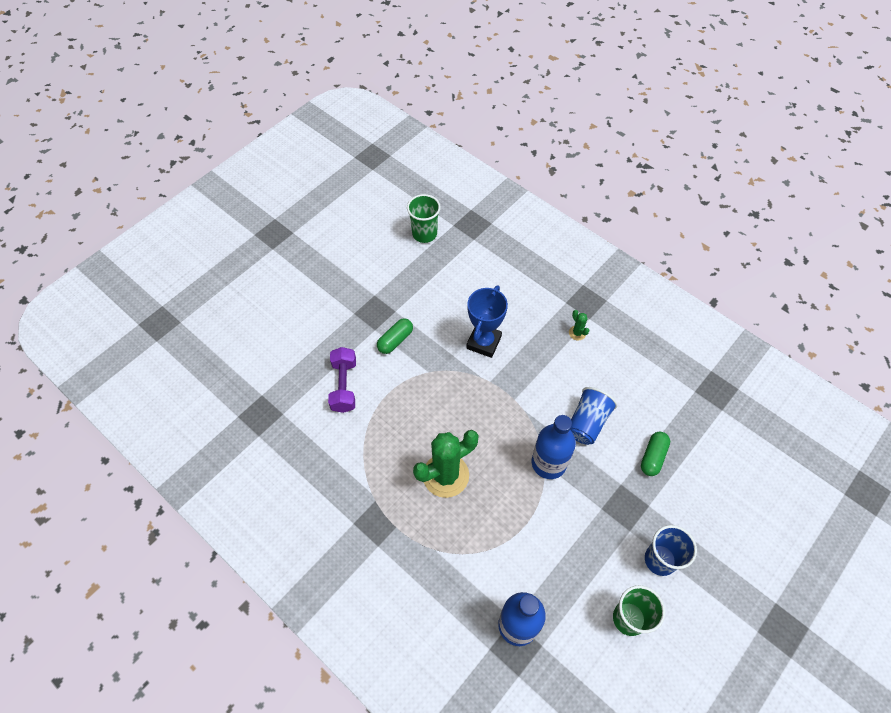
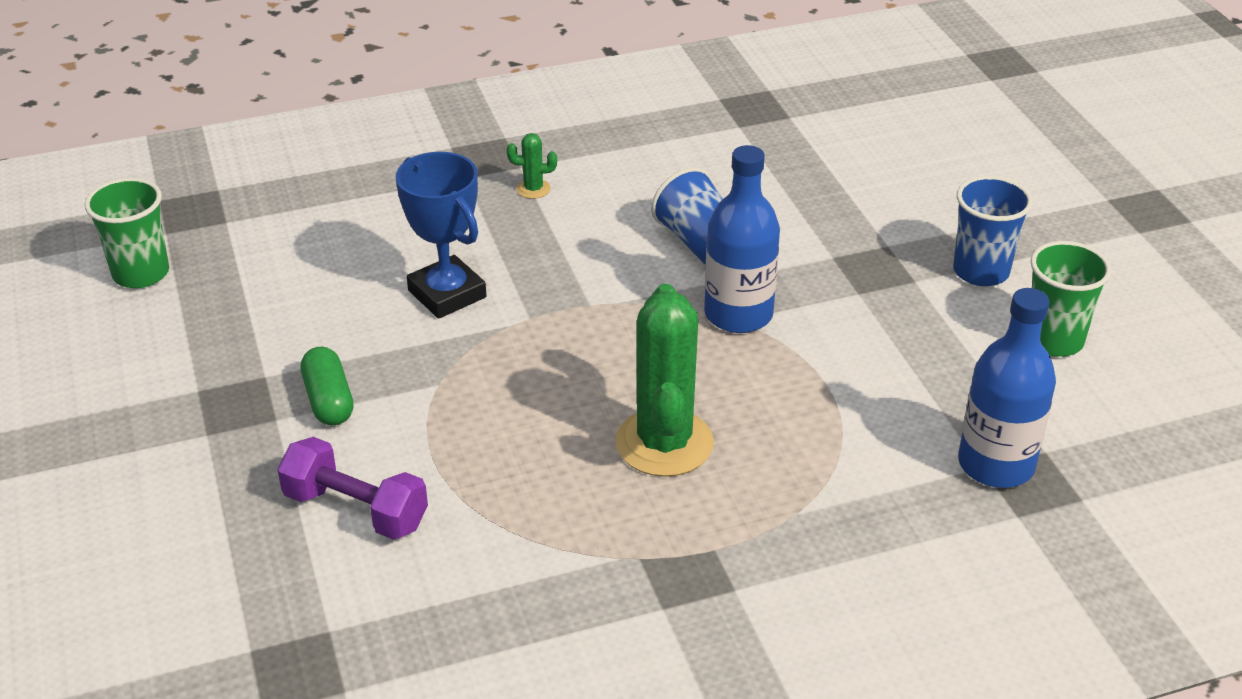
camera: 60 degrees left, 20 degrees down
(653, 457) = (813, 208): green capsule -> none

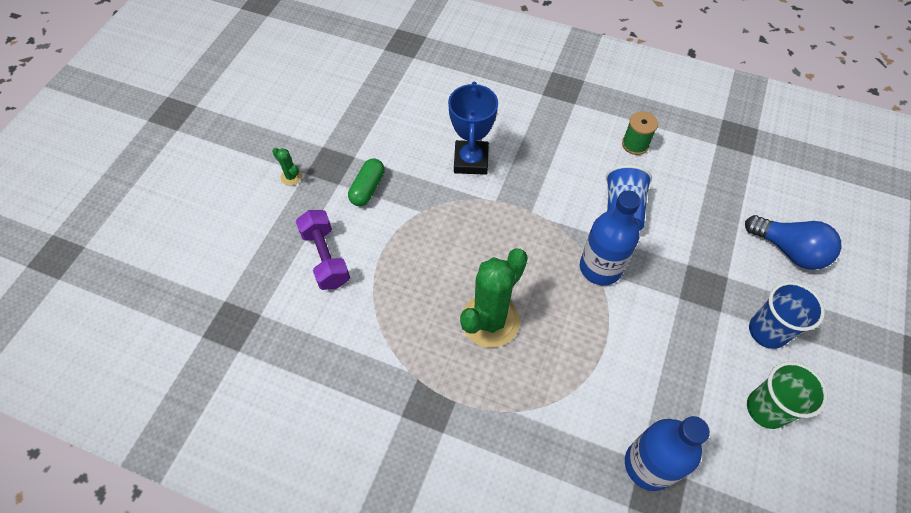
camera: 40 degrees right, 20 degrees up
(141, 273) = (355, 66): green cup -> none
(533, 189) = (568, 121): green cactus -> green cactus (291, 177)
(644, 172) = (635, 144): none -> green spool
(923, 186) = (788, 250): none -> blue light bulb

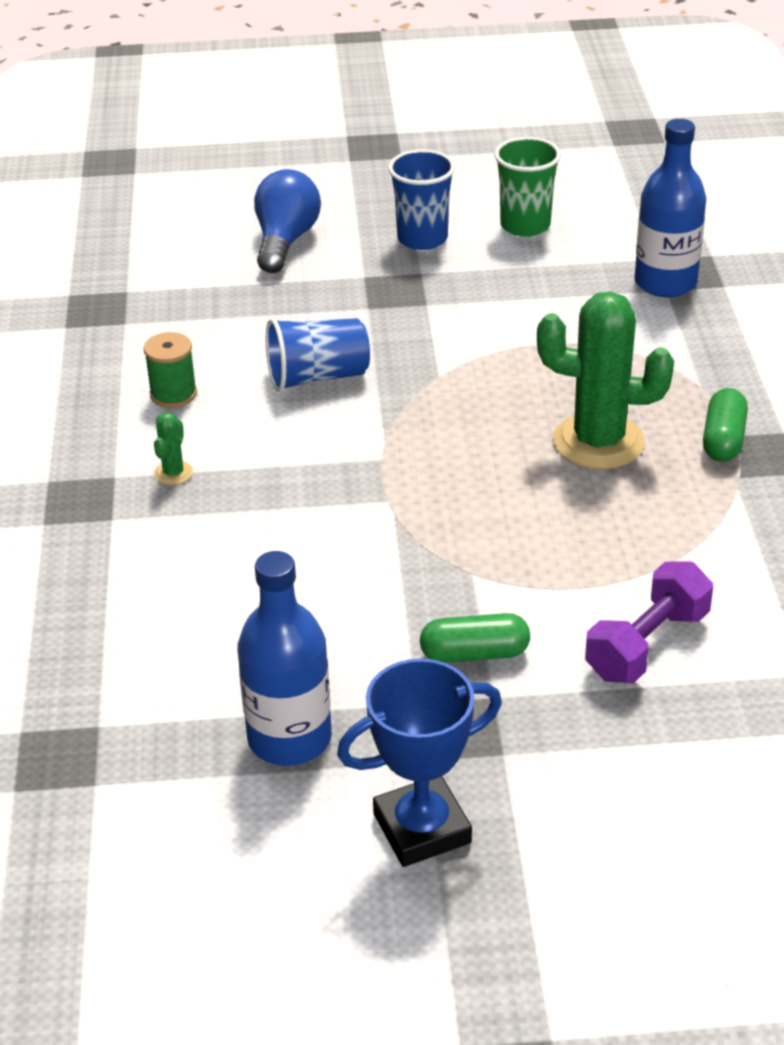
camera: 115 degrees left, 20 degrees down
(291, 177) = (526, 769): green cactus -> green cactus (173, 473)
(455, 391) = (723, 439): none -> green capsule
(471, 161) = (325, 552): blue trophy -> blue trophy (422, 828)
(600, 267) = (432, 373): blue bottle -> blue bottle (289, 738)

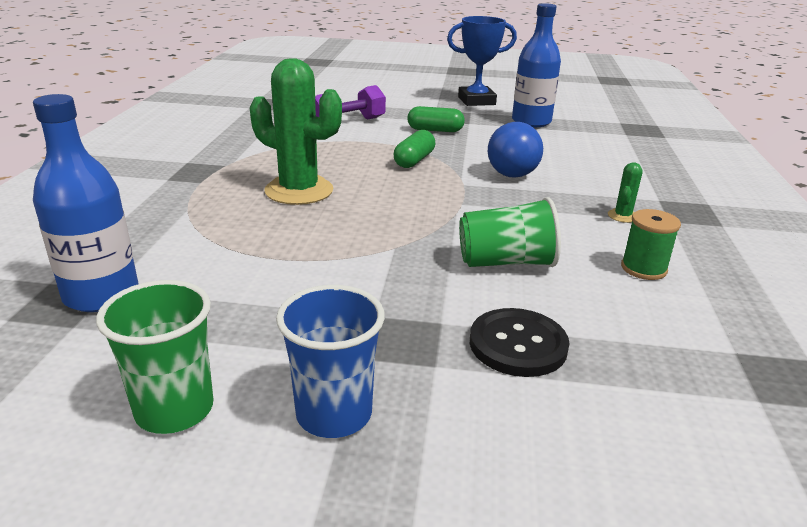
camera: 170 degrees left, 10 degrees down
(285, 241) = (542, 451): blue light bulb -> blue light bulb (515, 170)
(302, 300) = (518, 344): none -> black button
(317, 377) = (506, 262): blue cup -> green cup
(723, 439) = (212, 180): green capsule -> green capsule (414, 160)

